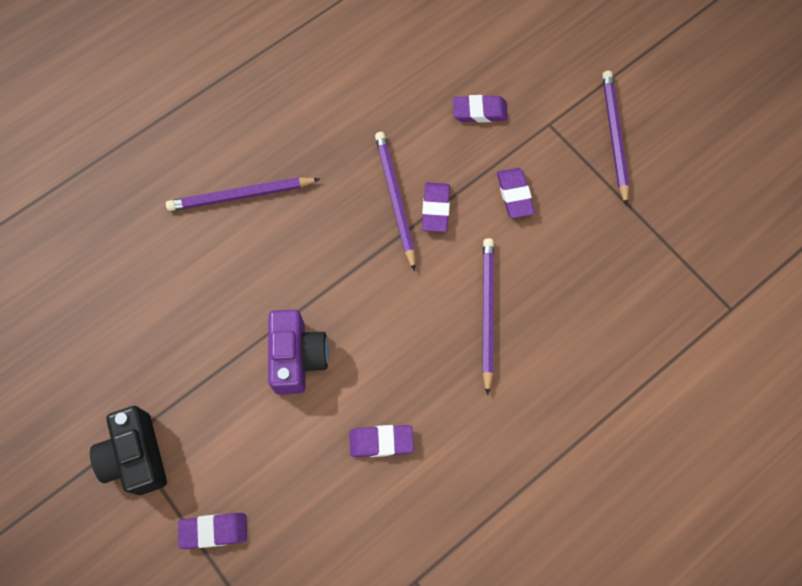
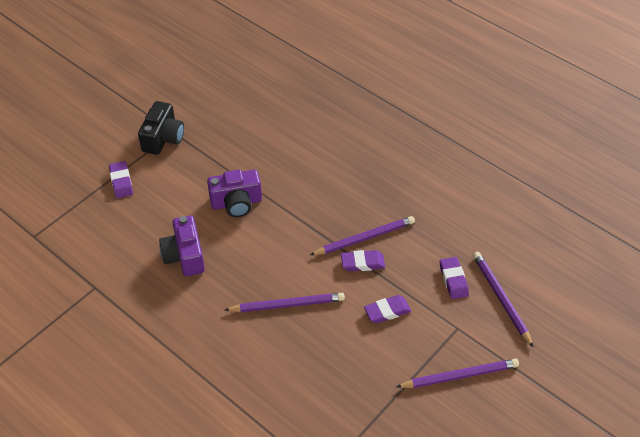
camera: 80 degrees right, 20 degrees down
(136, 456) = (163, 138): black camera -> black camera turned 135 degrees clockwise
(241, 196) = (345, 154): purple pencil -> purple pencil (501, 298)
(381, 442) = (185, 256): purple eraser -> purple camera

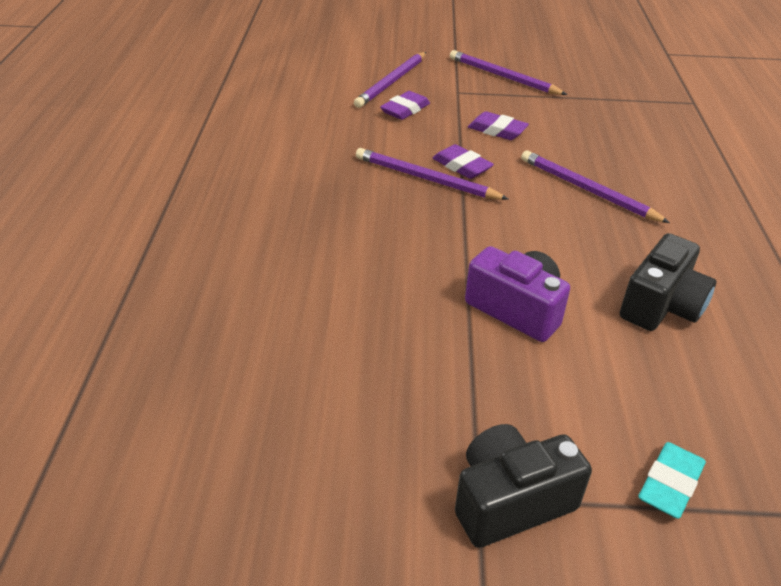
camera: 130 degrees left, 10 degrees down
(121, 182) = (670, 484): purple eraser -> turquoise eraser
(185, 256) = (661, 305): purple camera -> black camera

